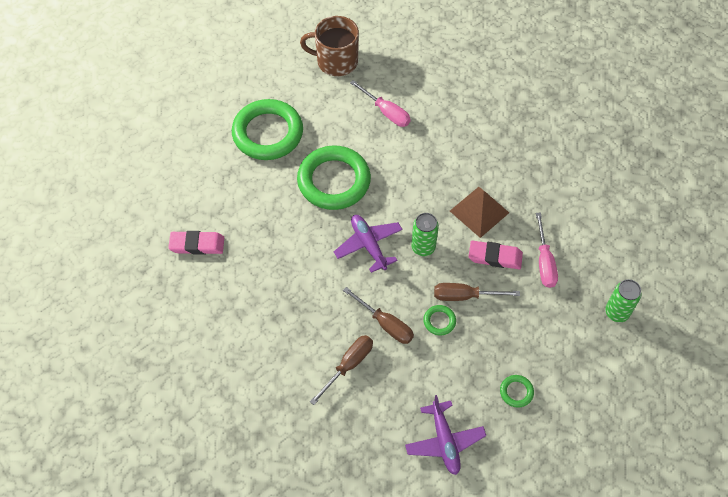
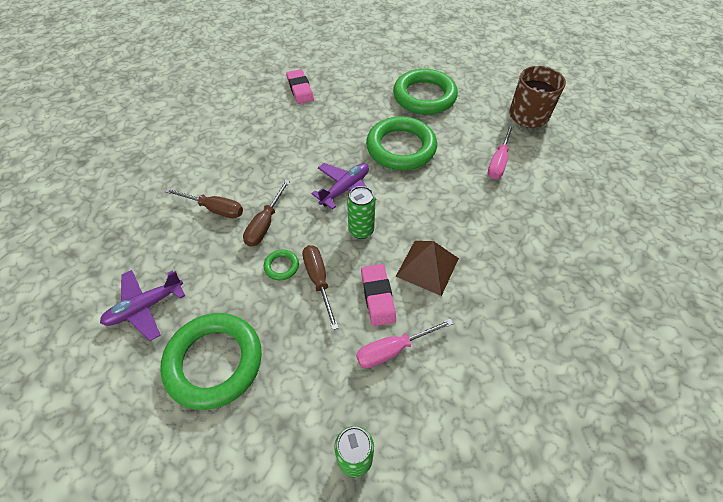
camera: 70 degrees right, 5 degrees down
(516, 392) = (214, 362): green ring -> green ring, size x2.43

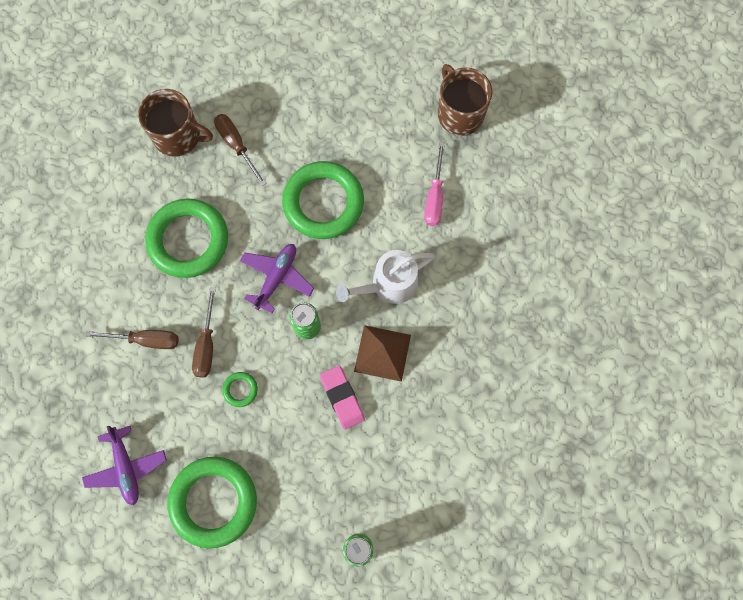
camera: 15 degrees left, 20 degrees up
(145, 307) = (126, 467): purple plane -> purple plane turned 60 degrees counterclockwise
(300, 89) = (178, 136): pink eraser -> brown mug
(318, 281) = (281, 396): brown screwdriver -> brown screwdriver (236, 145)
(393, 349) = (368, 447): pink screwdriver -> none
(424, 96) = (333, 111): green ring -> green ring (188, 240)
(445, 214) = (389, 284): none -> white watering can

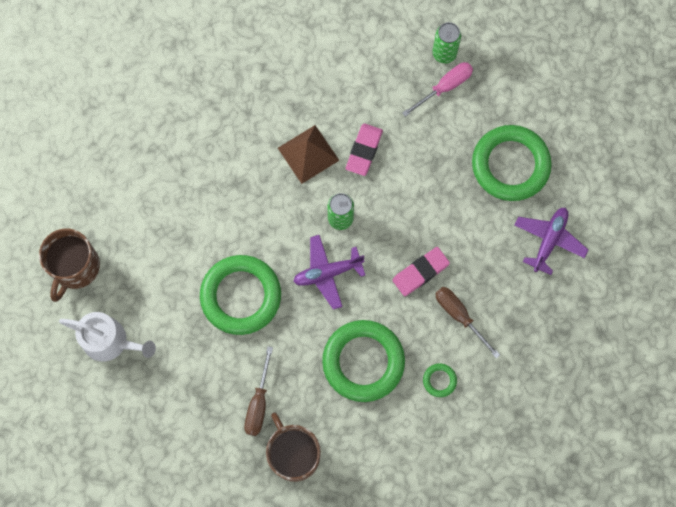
camera: 135 degrees left, 0 degrees up
(206, 344) = (420, 272): brown screwdriver -> pink eraser
(240, 389) = (426, 220): green ring -> green ring (439, 380)
(389, 284) = (256, 194): white watering can -> white watering can (110, 341)
(435, 197) = (160, 224): pink screwdriver -> pink screwdriver (444, 87)

